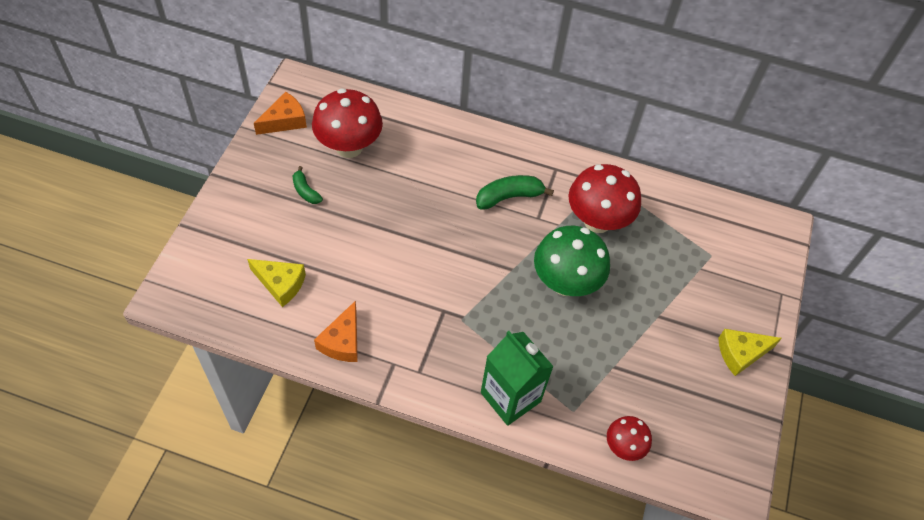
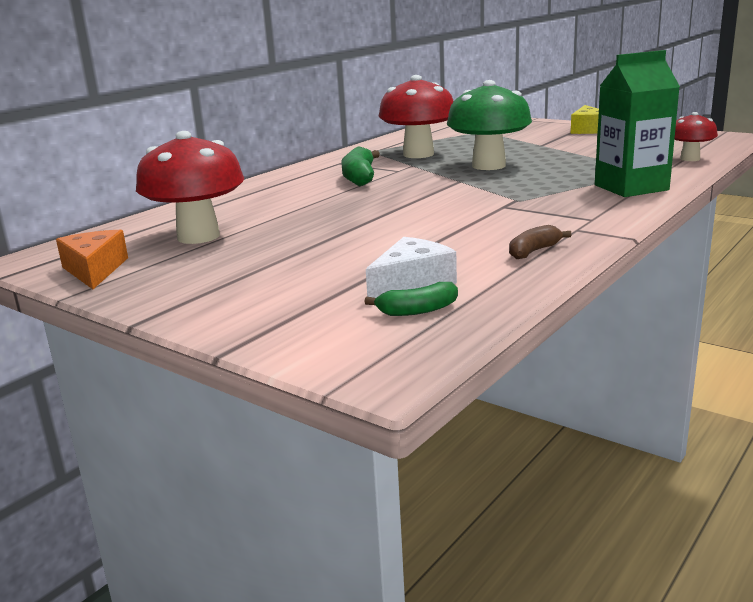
camera: 65 degrees left, 35 degrees down
(280, 284) = (412, 282): yellow cheese -> white cheese
(305, 191) = (248, 262): green banana -> green banana (418, 310)
(342, 341) = (533, 251): orange cheese -> brown banana

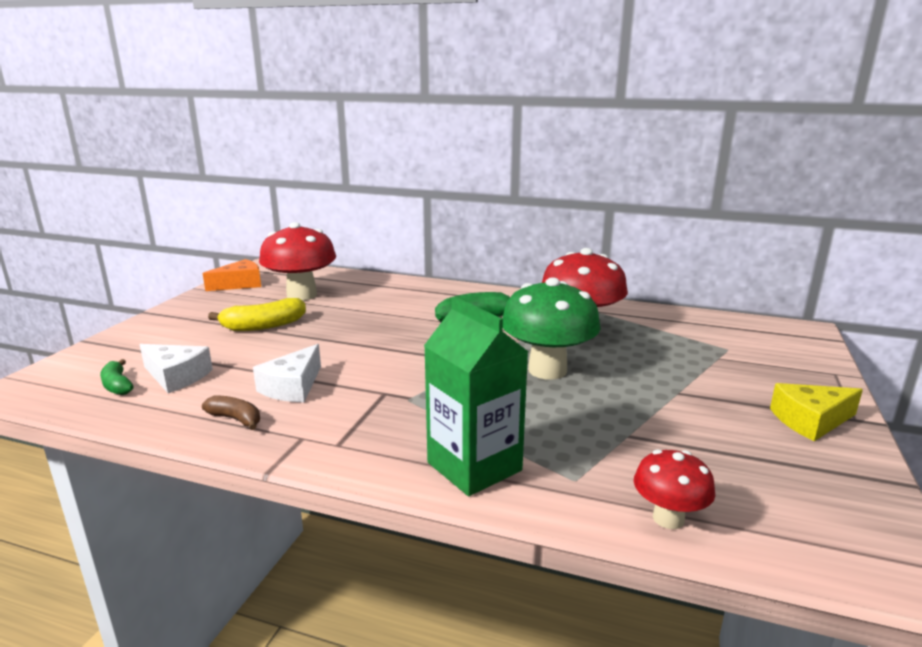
camera: 70 degrees right, 0 degrees up
(288, 250) = (264, 326): none -> yellow banana
(473, 234) = (292, 387): none -> white cheese

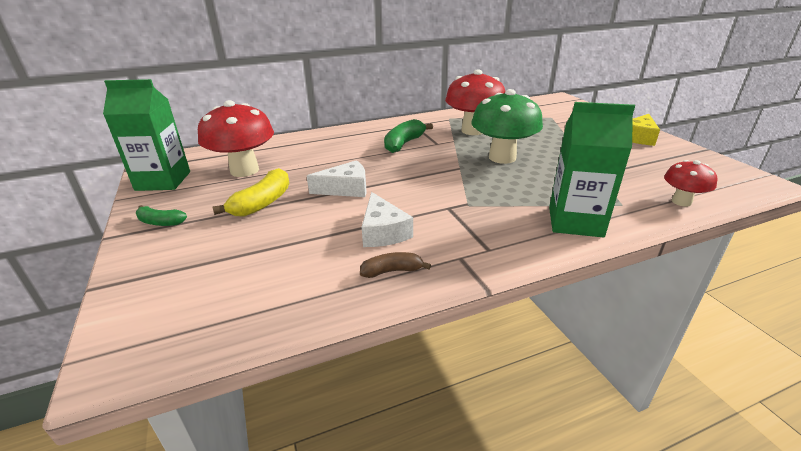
camera: 40 degrees left, 10 degrees up
(117, 385) = (231, 302): green banana -> green banana (160, 222)
(176, 376) = (272, 269): white cheese -> white cheese (346, 189)
(240, 284) = (163, 181): orange cheese -> green carton

